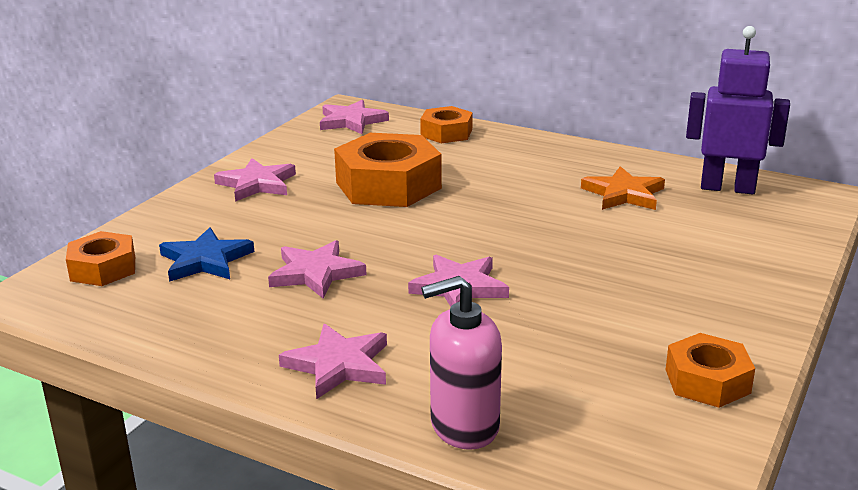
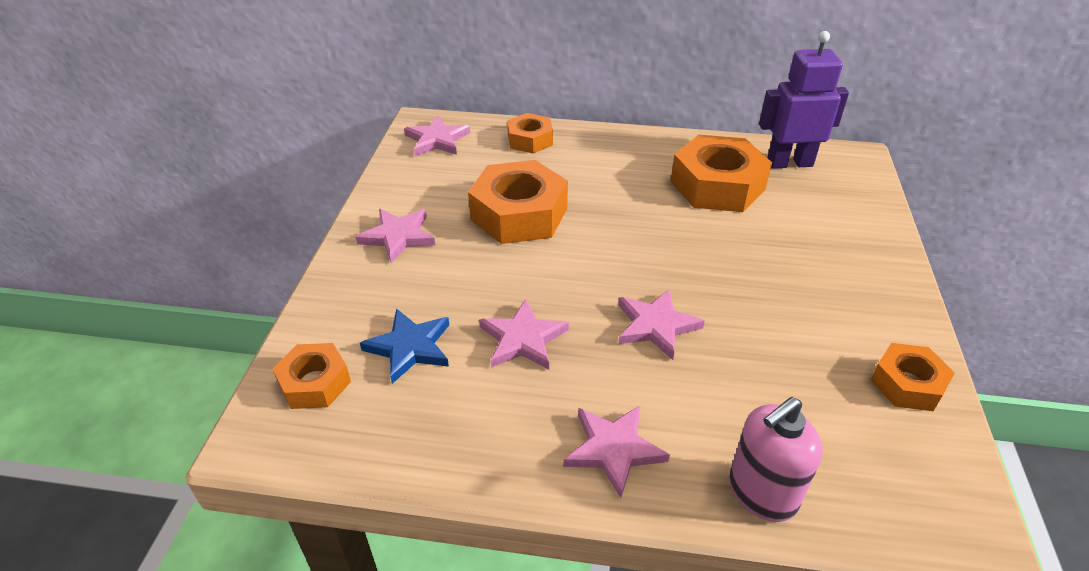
camera: 20 degrees left, 15 degrees up
(623, 194) = (717, 185): orange star -> orange nut

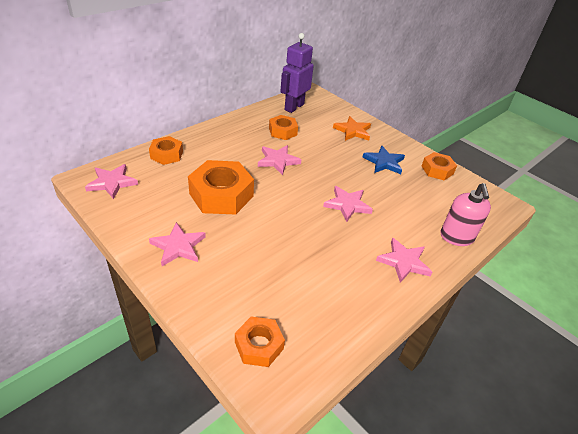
camera: 55 degrees left, 0 degrees up
(410, 347) = (274, 291): blue star -> blue star (384, 162)
(523, 339) = (312, 248): pink star -> pink star (278, 161)
(717, 185) = (283, 131): orange nut -> orange nut, size x0.57
(837, 241) = (353, 131): none -> orange star

